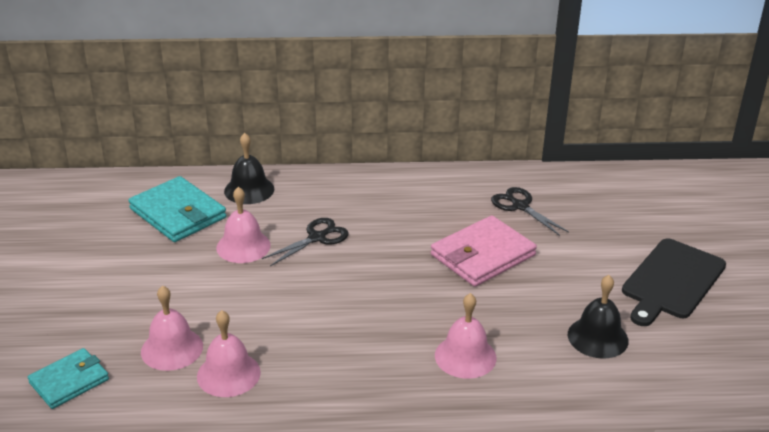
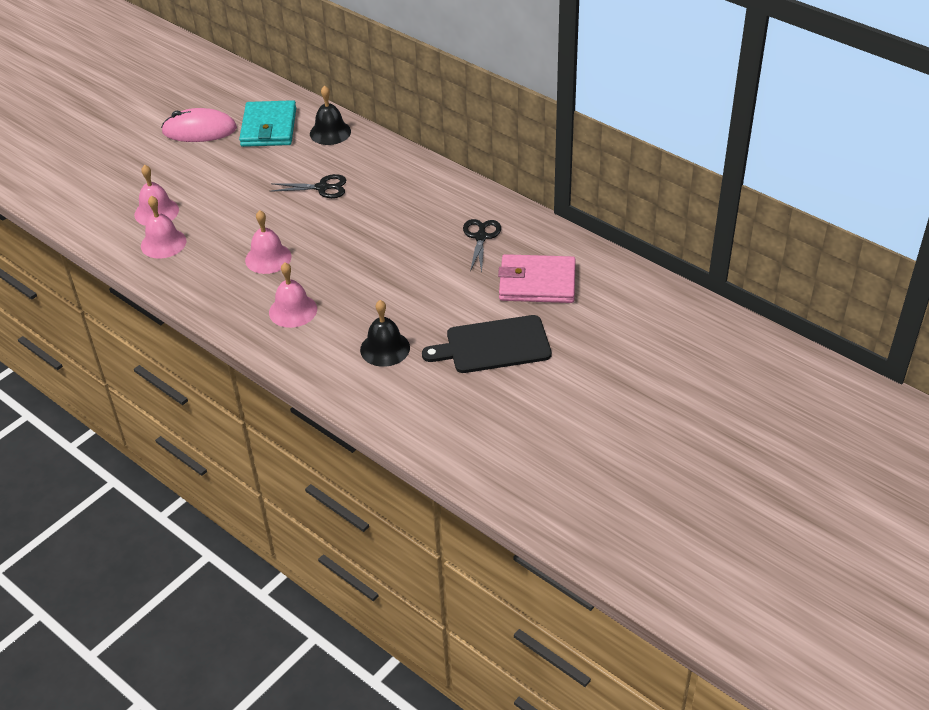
camera: 45 degrees right, 10 degrees up
(69, 381) = (90, 201): turquoise wallet -> none
(102, 250) = (199, 130): none -> pink mouse
(243, 246) = (274, 170): pink bell -> pink bell (268, 258)
(482, 255) = (401, 256): pink wallet -> pink wallet (537, 283)

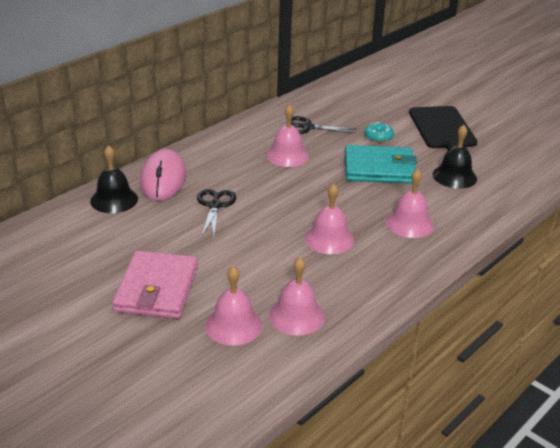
camera: 90 degrees left, 10 degrees down
(199, 130) = (65, 296): pink mouse -> pink mouse (163, 179)
(269, 127) = (85, 241): turquoise wallet -> turquoise wallet (379, 168)
(417, 226) = (287, 155): none -> pink bell
(467, 291) = (378, 137): none -> turquoise donut
(537, 283) = (367, 108): pink wallet -> pink wallet (157, 289)

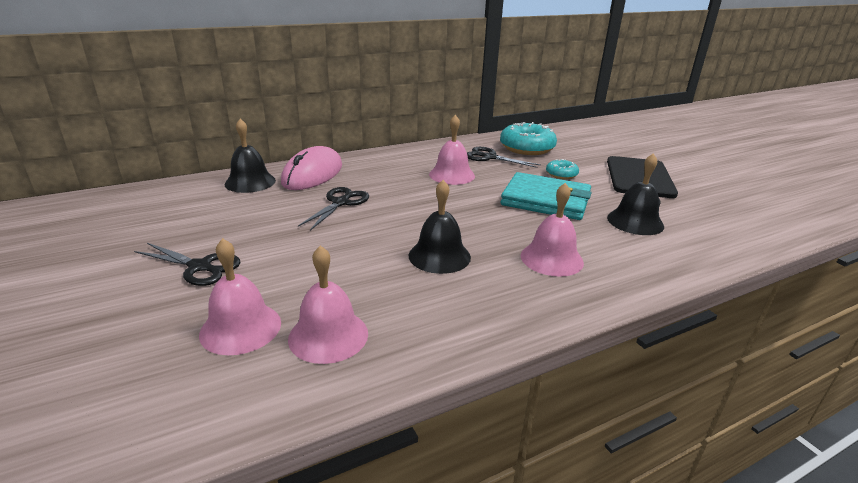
camera: 20 degrees right, 5 degrees down
(157, 289) = (200, 267): pink wallet -> black scissors
(329, 239) = (439, 256): pink bell -> black bell
(333, 109) = (527, 148): none -> turquoise donut

